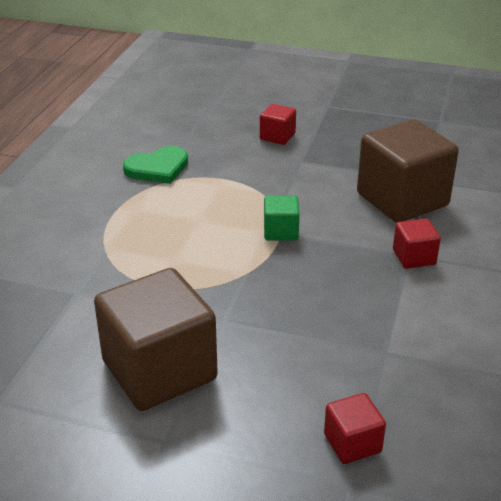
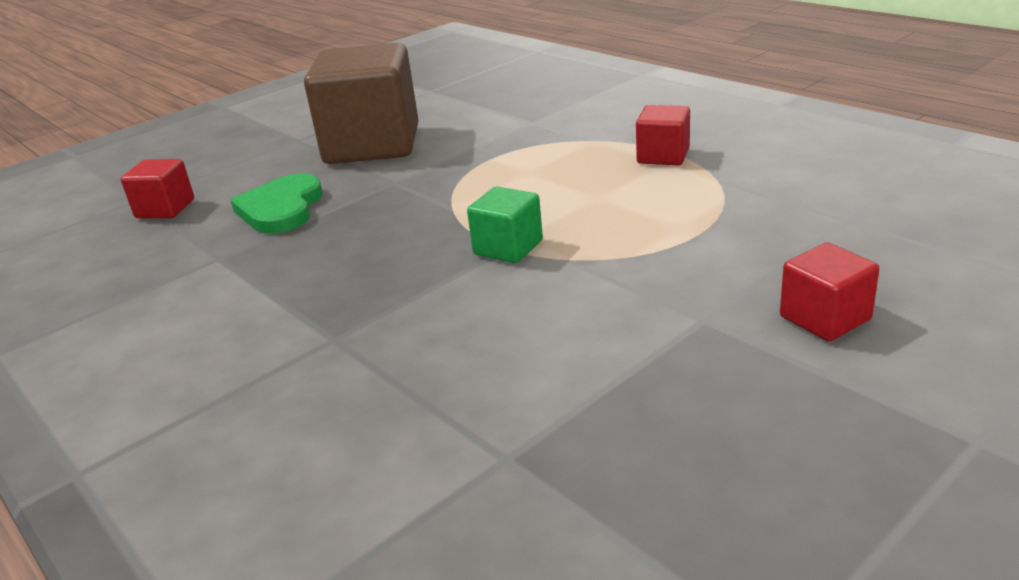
camera: 125 degrees right, 5 degrees down
(158, 168) = (768, 189): green heart -> green heart (281, 209)
(402, 199) = (470, 392): brown cube -> none
(414, 257) = (321, 340): red cube -> red cube (663, 156)

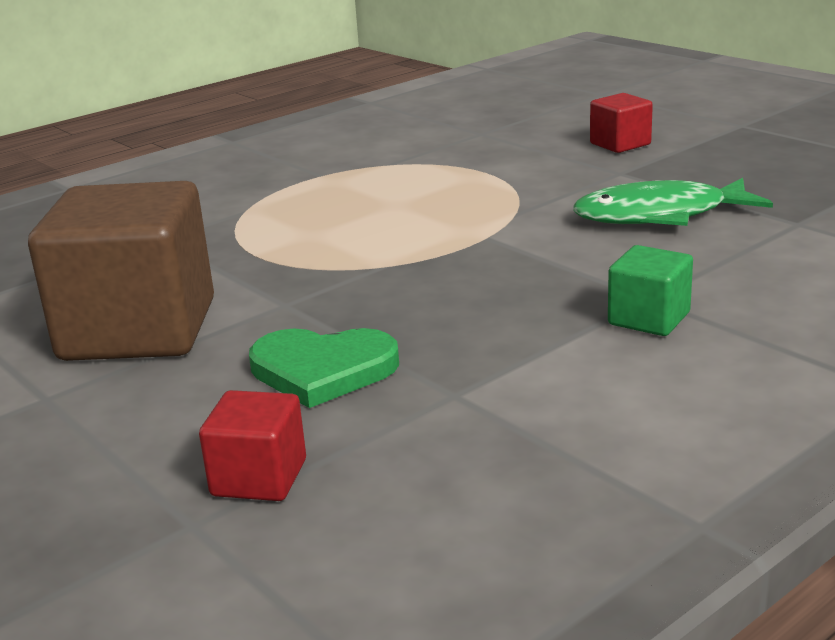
camera: 90 degrees left, 5 degrees down
(508, 248) = (488, 235): green cube -> green cube (649, 319)
(546, 347) = (659, 215): none -> green fish
(663, 156) = (318, 181): red cube -> none

